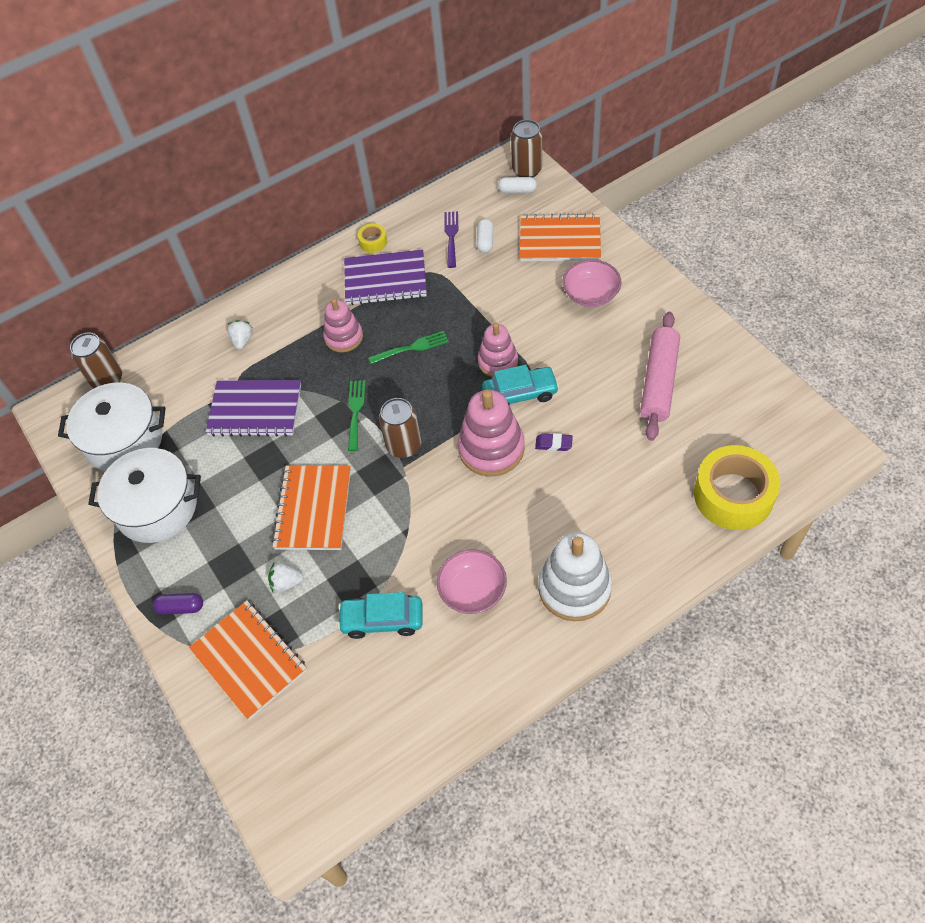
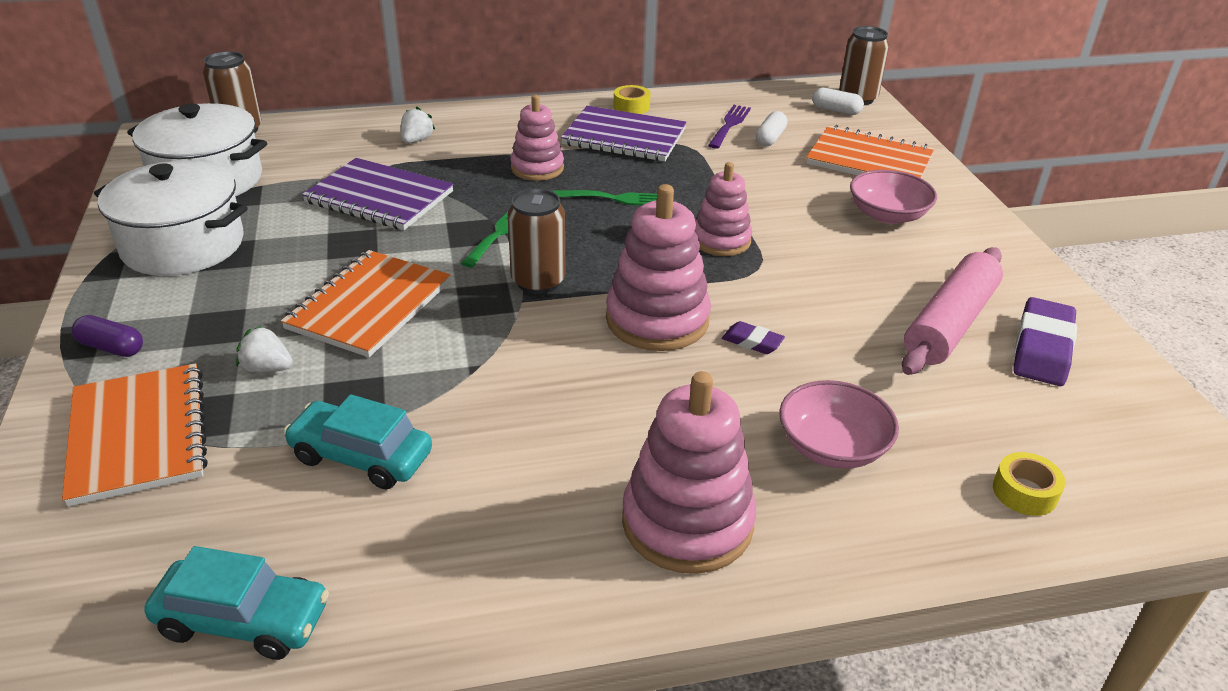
camera: 15 degrees right, 20 degrees down
(473, 590) = (522, 468): pink bowl -> pink bowl (832, 447)
(520, 394) = (733, 278): turquoise car -> turquoise car (243, 620)
(574, 588) = (687, 522): white stacking toy -> pink stacking toy
(715, 382) = (1042, 348): none -> purple eraser
(733, 495) = (1024, 492): yellow tape -> yellow tape, size x0.44

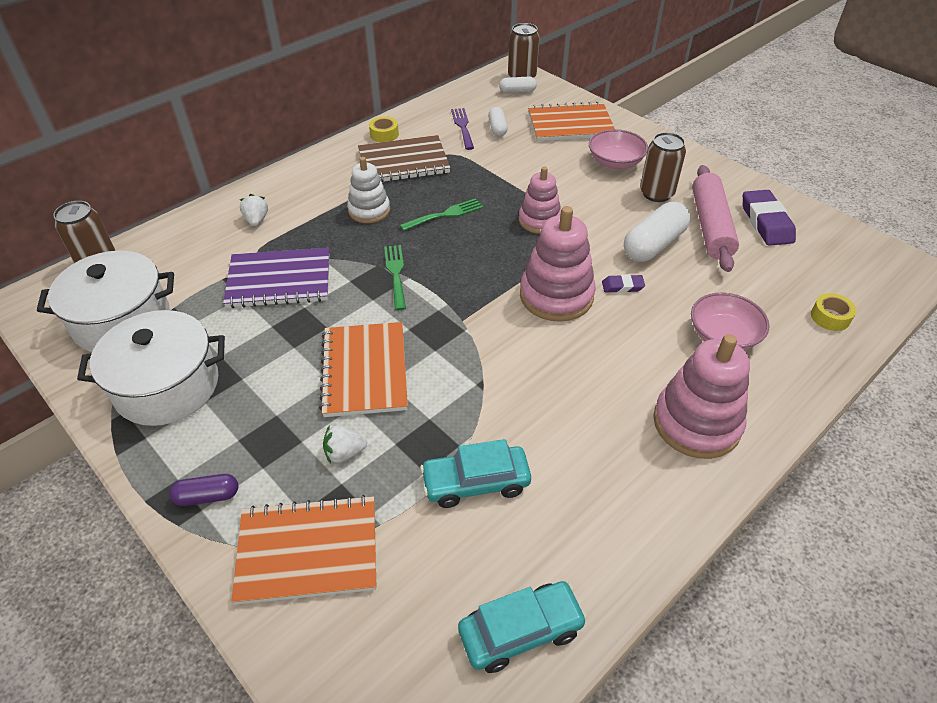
camera: 30 degrees left, 10 degrees up
(138, 435) = (308, 551): orange notebook -> orange notebook turned 45 degrees counterclockwise
(537, 168) = (369, 210): pink stacking toy -> white stacking toy
(538, 281) = (458, 300): brown can -> brown can (656, 193)
(624, 137) = (403, 162): purple notebook -> brown notebook
(844, 315) = (653, 245): none -> white capsule

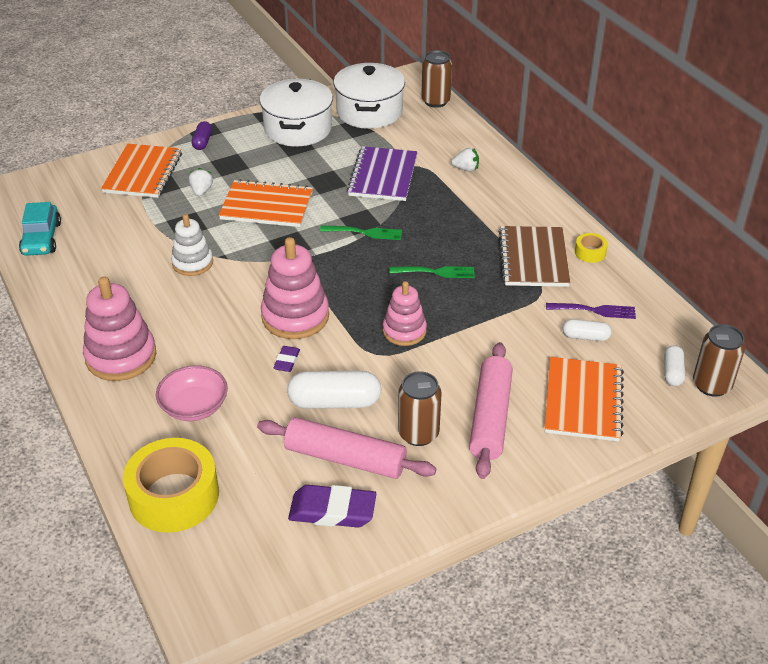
camera: 105 degrees right, 5 degrees down
(369, 210) = (458, 228): white stacking toy -> white stacking toy (192, 263)
(445, 214) = (436, 272): green fork -> green fork turned 75 degrees counterclockwise
(476, 483) = (144, 239): turquoise car -> none
(615, 162) = (490, 417): pink bowl -> pink rolling pin
(653, 245) = (334, 402): white capsule -> white capsule turned 60 degrees counterclockwise
(830, 317) = (174, 496): yellow tape -> yellow tape, size x2.28

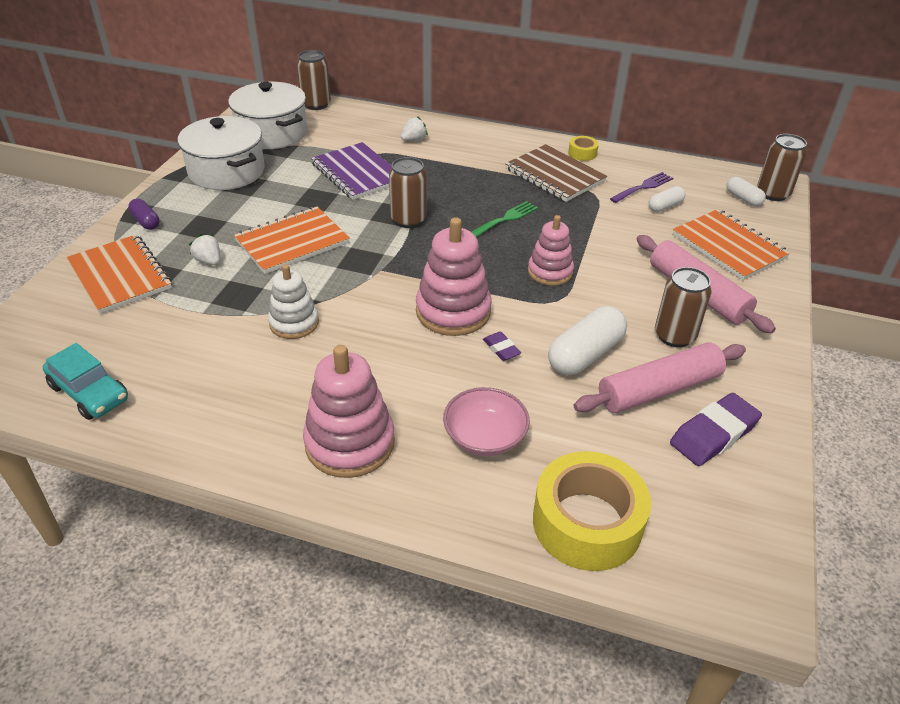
camera: 45 degrees left, 0 degrees up
(365, 232) = (408, 220): green fork -> brown can

